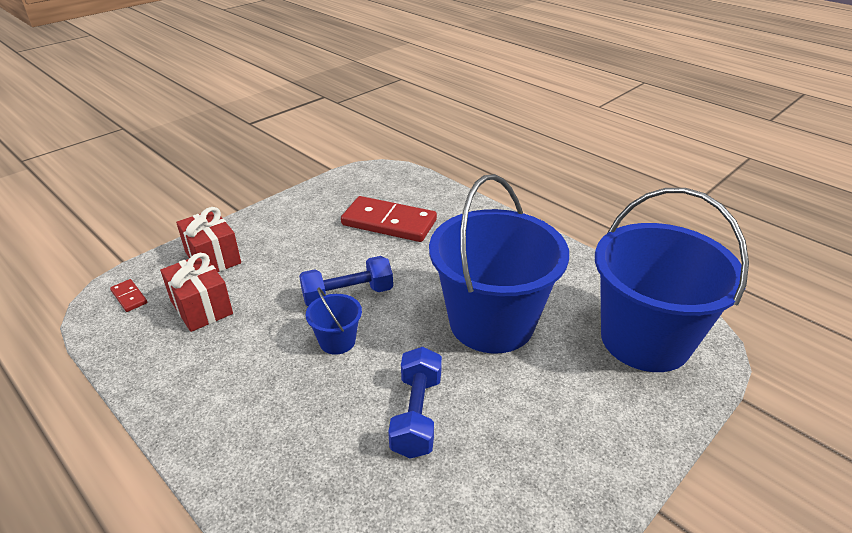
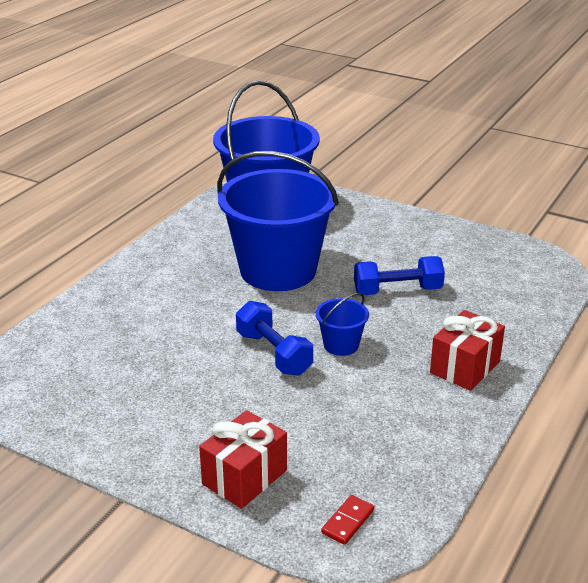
camera: 105 degrees left, 5 degrees down
(201, 307) = (337, 450): red gift -> red gift (465, 367)
(389, 223) = (131, 353): red domino -> none

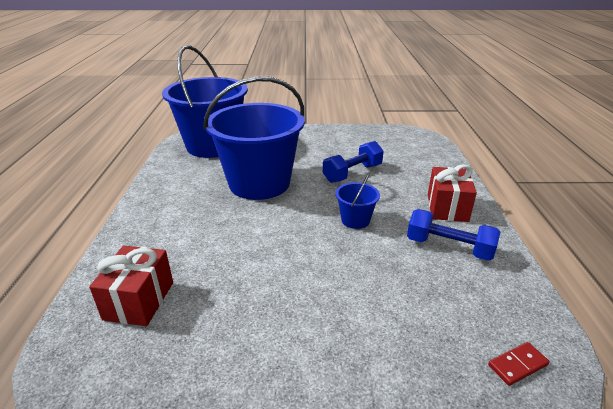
camera: 30 degrees left, 0 degrees up
(244, 477) = (399, 364): red gift -> red gift (139, 300)
(273, 353) = (314, 243): blue dumbbell -> blue dumbbell (449, 247)
(347, 521) = (517, 365): red domino -> red domino turned 60 degrees clockwise

